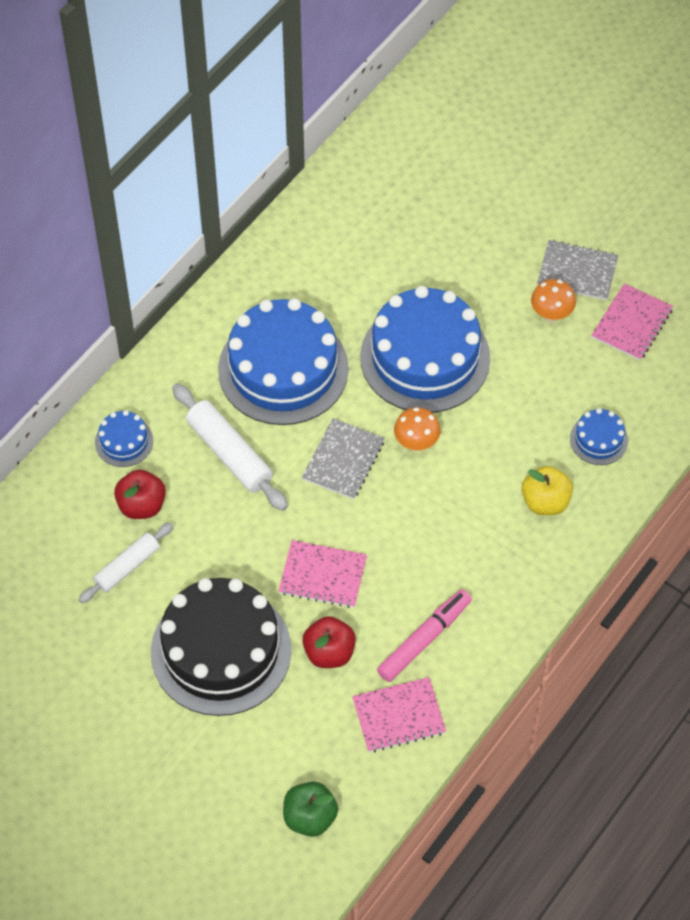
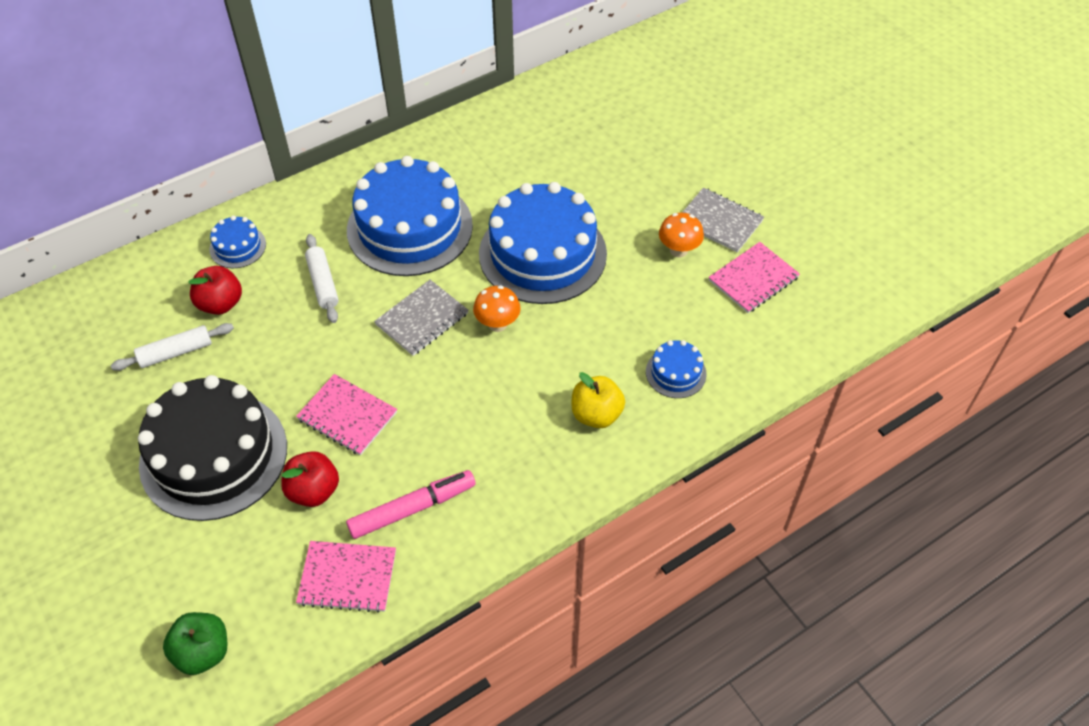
camera: 20 degrees right, 5 degrees down
(229, 454) = (323, 283): white rolling pin -> white rolling pin, size x0.66

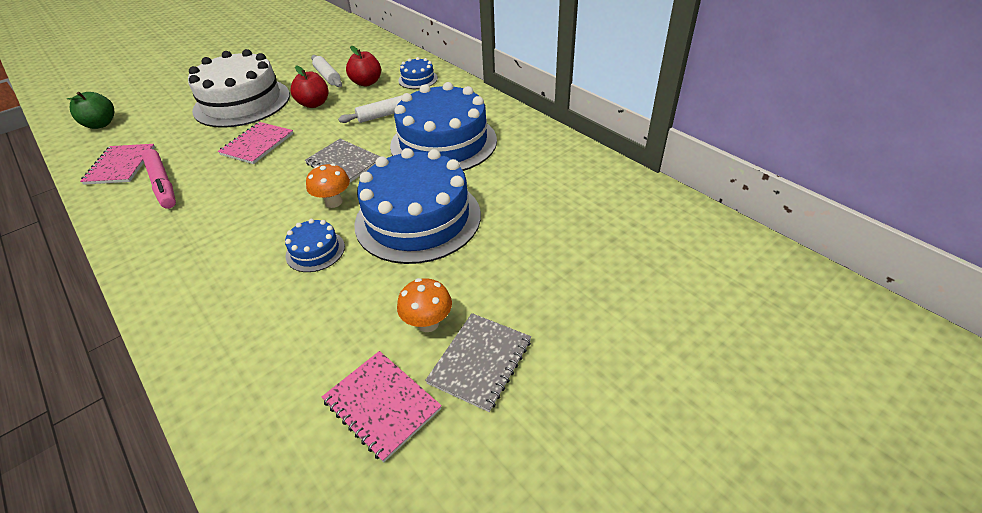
camera: 85 degrees right, 10 degrees down
(213, 455) = (242, 102): black cake -> white cake
(313, 491) = (198, 141): red apple -> red apple (314, 104)
(596, 414) = (215, 275): yellow apple -> none
(675, 373) = (249, 333): blue cake -> blue cake (315, 251)

